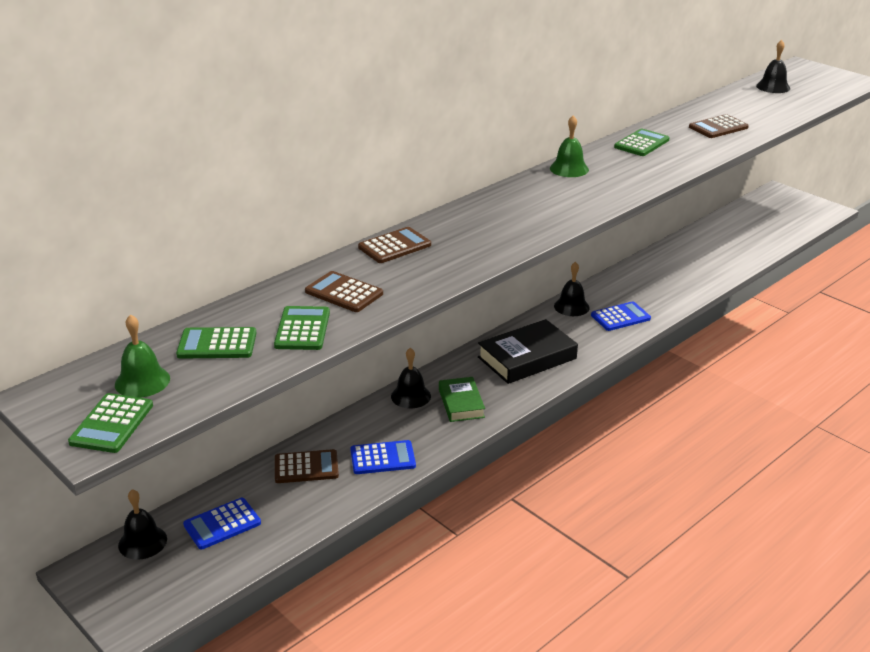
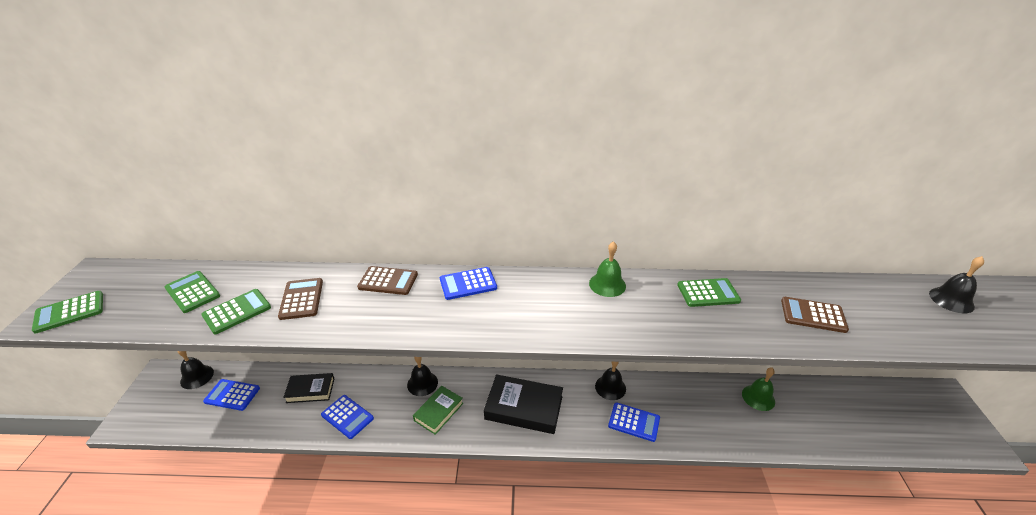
camera: 45 degrees right, 5 degrees up
(142, 381) = (128, 293): green bell -> green bell (758, 397)
(306, 467) = (310, 390): brown calculator -> black book
(466, 216) = (468, 284): none -> blue calculator

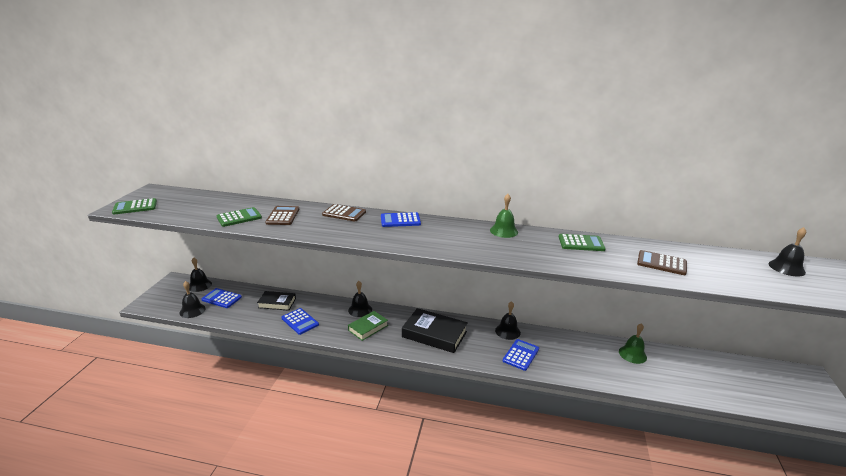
camera: 10 degrees right, 10 degrees down
(192, 292) = (213, 206): green calculator -> none
(194, 423) = (192, 310): none -> black bell
(634, 422) = (521, 355): blue calculator -> blue calculator turned 90 degrees counterclockwise

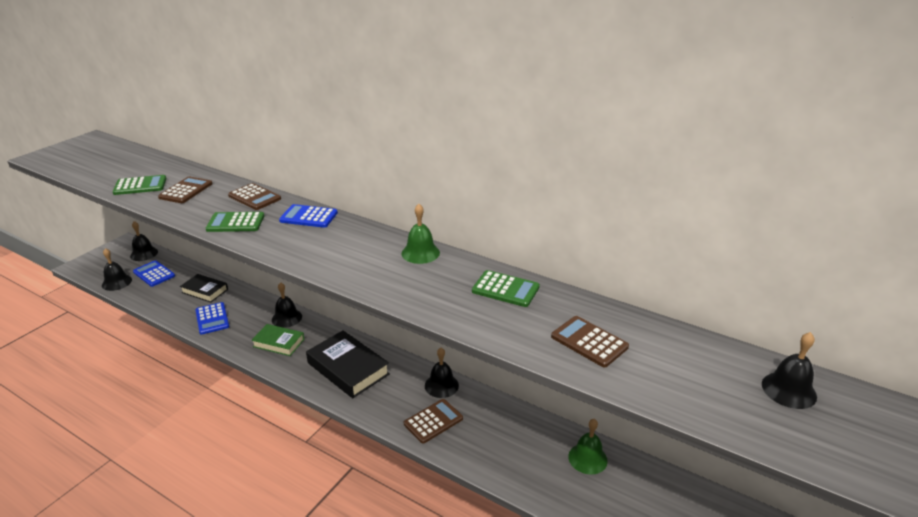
camera: 20 degrees right, 5 degrees up
(135, 207) = (55, 157): green calculator -> green calculator (235, 223)
(368, 328) = (279, 343): green book -> green book turned 45 degrees clockwise
(521, 355) = (433, 421): blue calculator -> brown calculator

